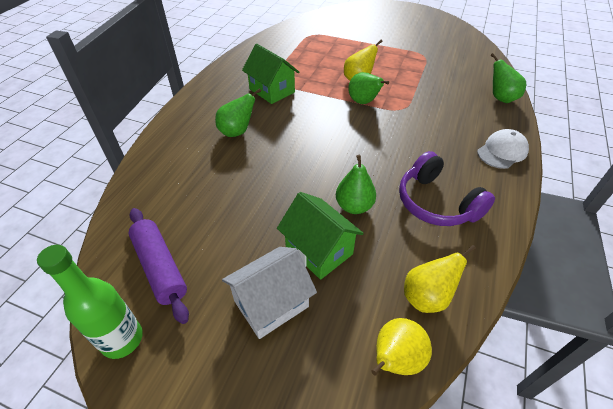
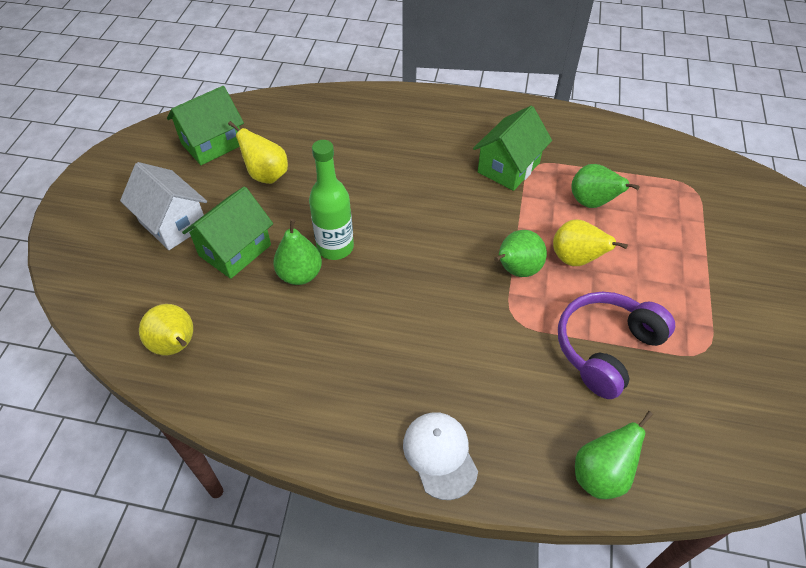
camera: 80 degrees right, 5 degrees up
(122, 339) = (145, 142): green bottle -> green bottle (335, 247)
(160, 267) = (212, 144): purple rolling pin -> green house
(237, 132) = (411, 153): green pear -> green pear (592, 203)
(395, 360) = (111, 319): yellow pear -> yellow pear (266, 175)
(436, 203) = (315, 359): purple headphones -> purple headphones (606, 348)
(502, 151) = (440, 455): white cap -> white cap turned 150 degrees counterclockwise

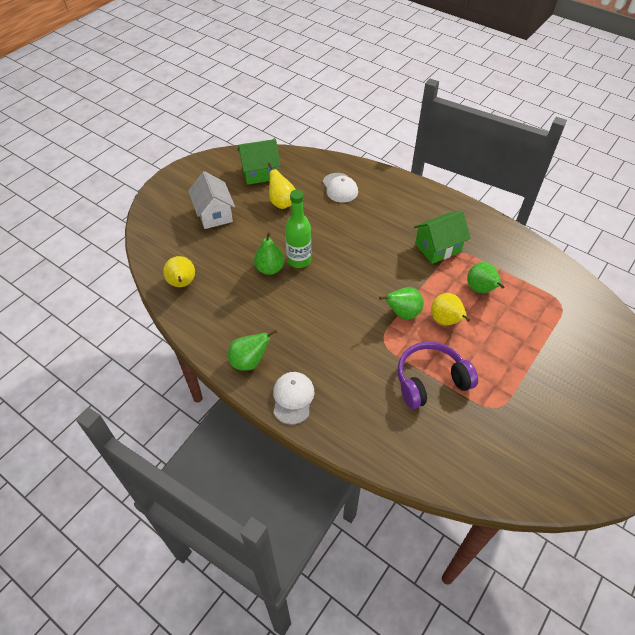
camera: 25 degrees right, 0 degrees up
(235, 250) = (240, 241): green house -> none
(336, 130) = (340, 188): none -> white cap
(601, 475) = (380, 448): green pear -> green pear (249, 361)

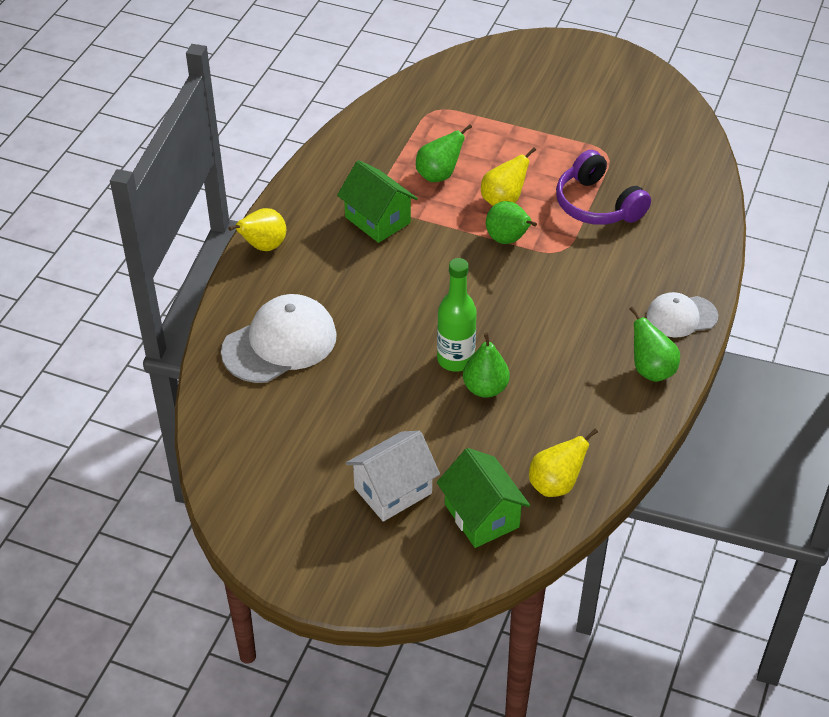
camera: 105 degrees left, 5 degrees down
(260, 173) = (270, 456): green house -> green house (481, 516)
(282, 203) = (337, 408): yellow pear -> yellow pear (263, 246)
(340, 188) = (280, 343): white cap -> white cap, size x1.65

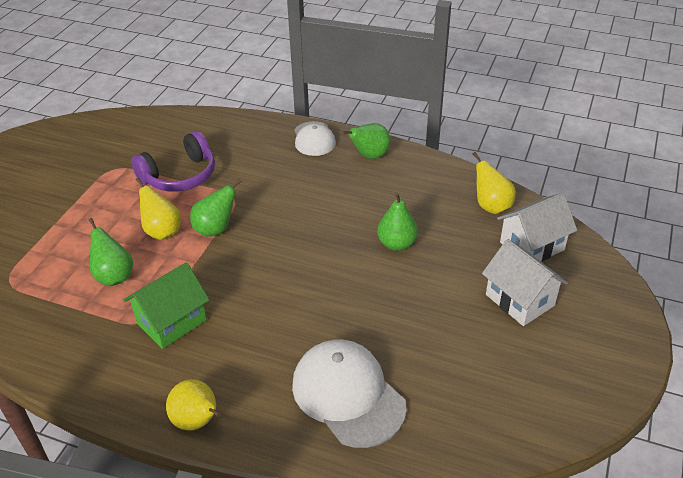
camera: 90 degrees left, 5 degrees down
(455, 359) = (364, 262): green bottle -> none
(481, 516) = (532, 246): green house -> white house

